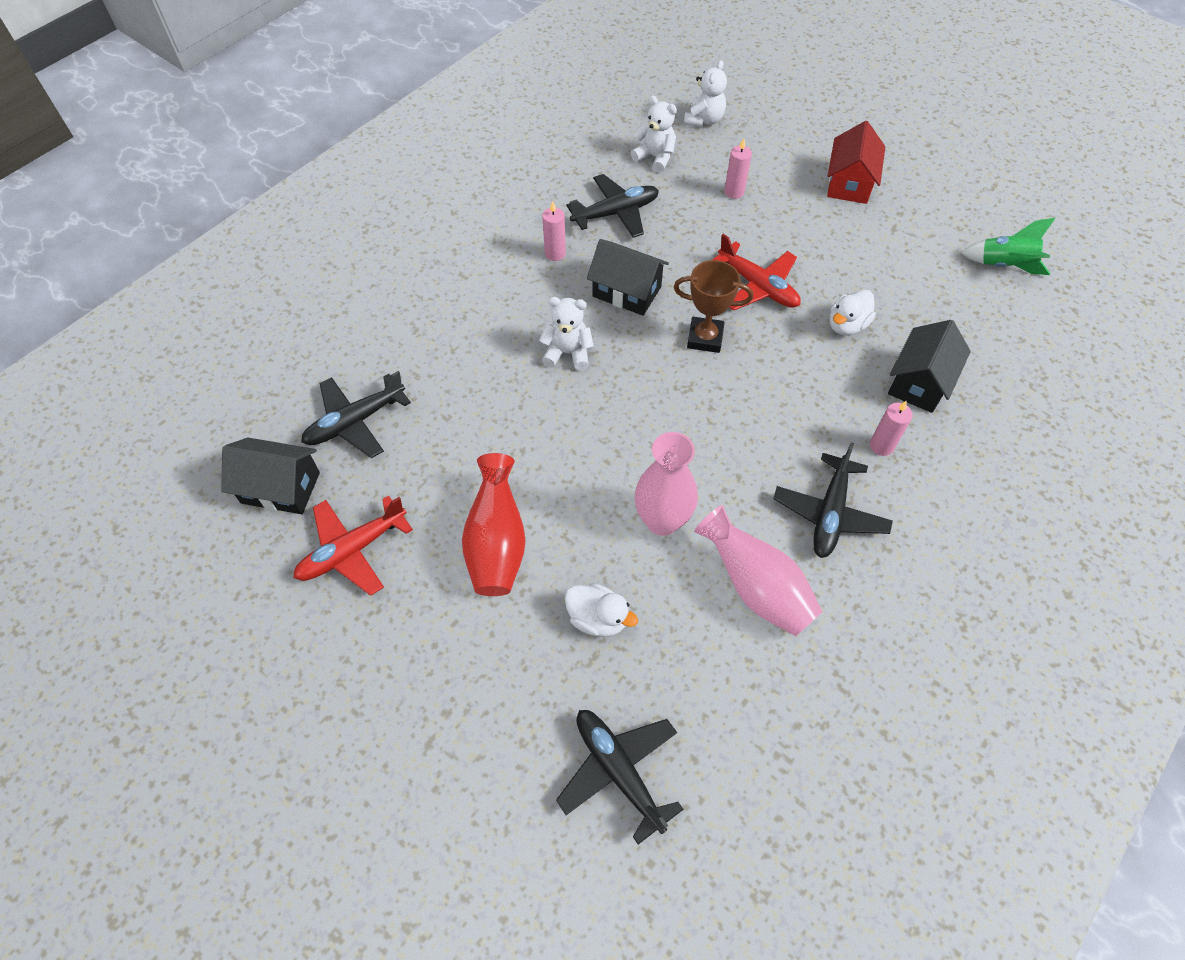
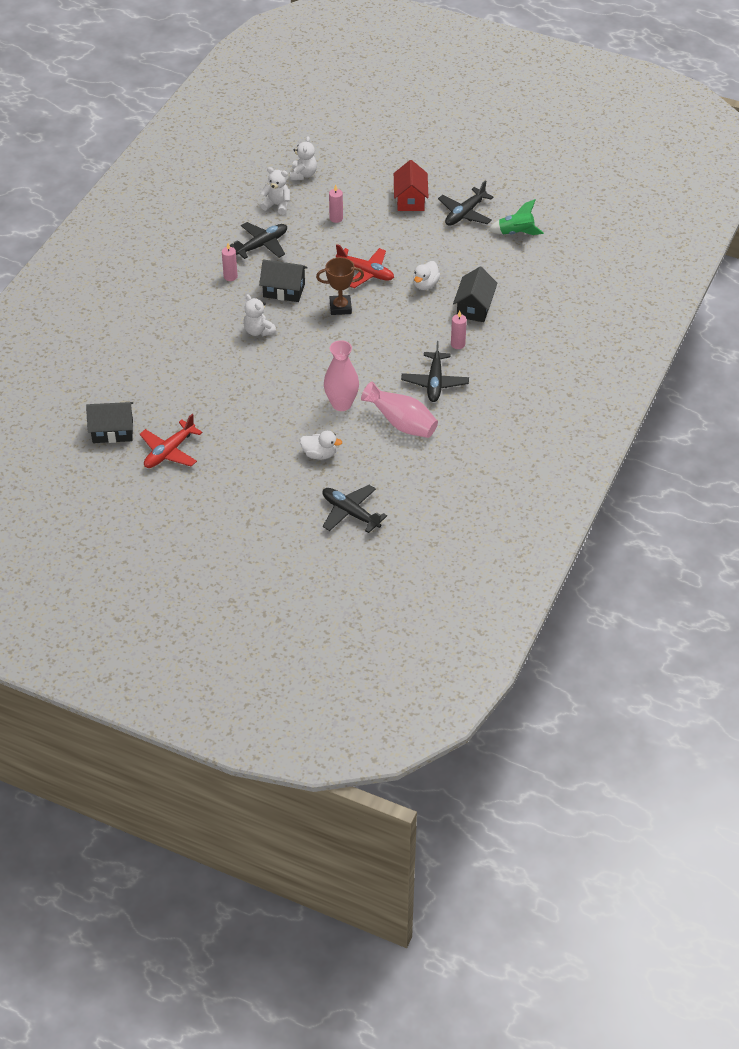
camera: 15 degrees left, 10 degrees down
(355, 422) = (142, 391): black plane -> black plane (465, 213)
(497, 543) = (251, 432): red vase -> none
(568, 353) = (258, 331): white teddy bear -> white teddy bear turned 120 degrees counterclockwise

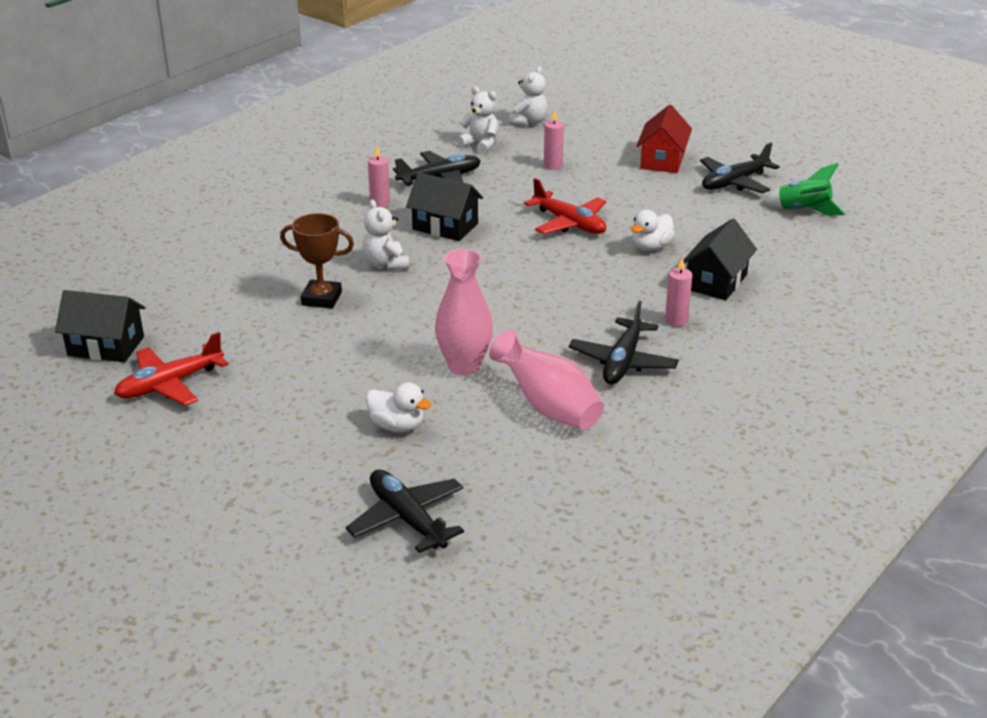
camera: 15 degrees right, 15 degrees down
(340, 307) = (516, 255): brown trophy -> brown trophy (321, 298)

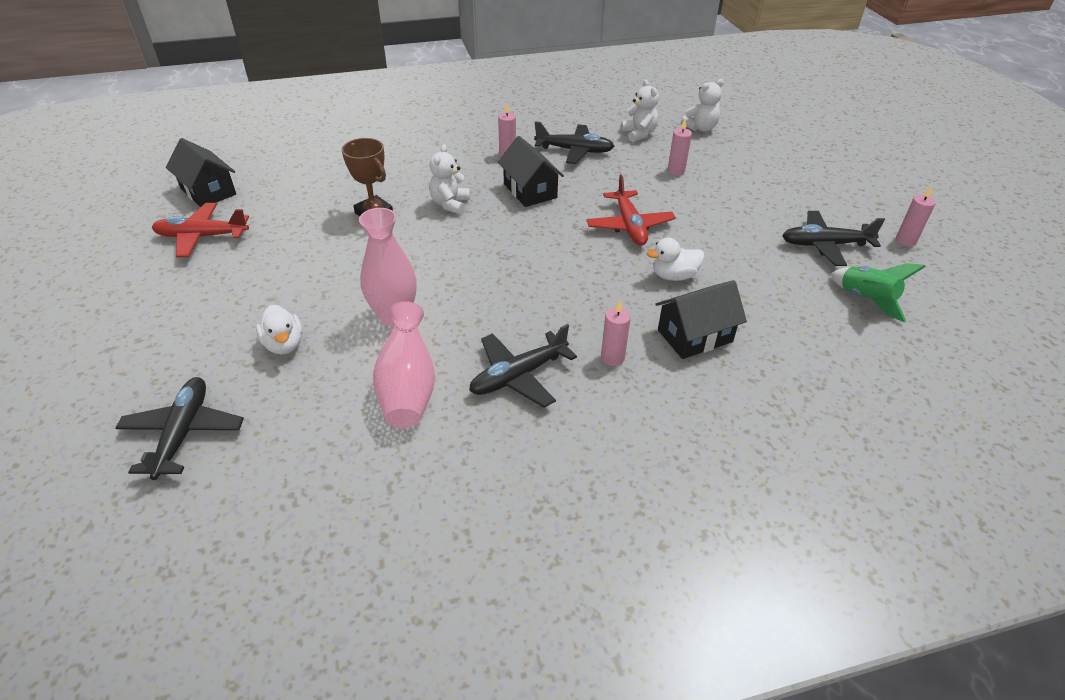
camera: 35 degrees right, 10 degrees up
(662, 160) = (778, 199): red house -> none
(786, 159) = (905, 241): none -> pink candle

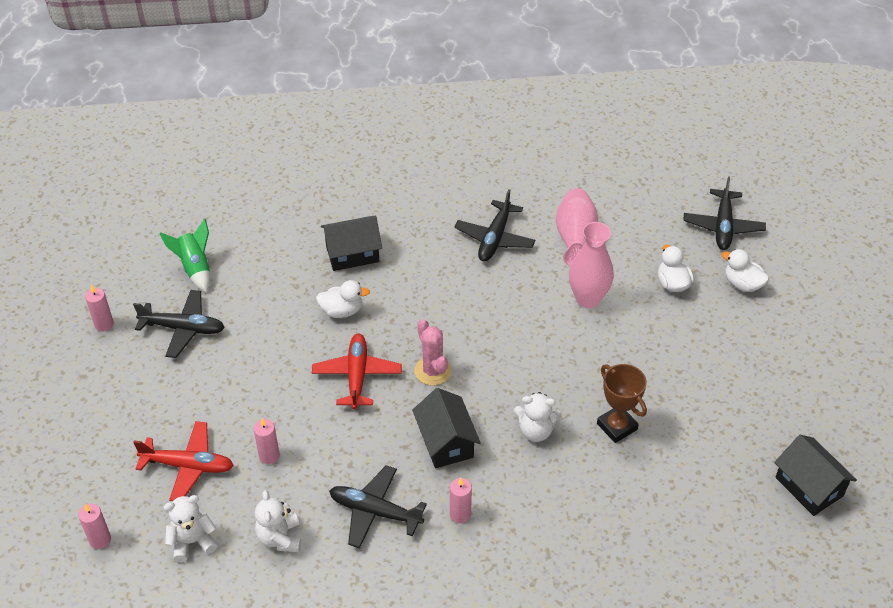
camera: 170 degrees left, 5 degrees up
(191, 354) = (742, 284): none -> white duck
(202, 237) = (786, 413): red plane -> red plane (188, 466)
(450, 204) = (536, 431): white teddy bear -> white teddy bear turned 75 degrees clockwise
(518, 376) = (495, 238): black plane -> black plane turned 135 degrees clockwise
(557, 236) = (432, 371): none -> pink cactus
(612, 358) = (422, 244): pink candle -> pink candle (100, 540)

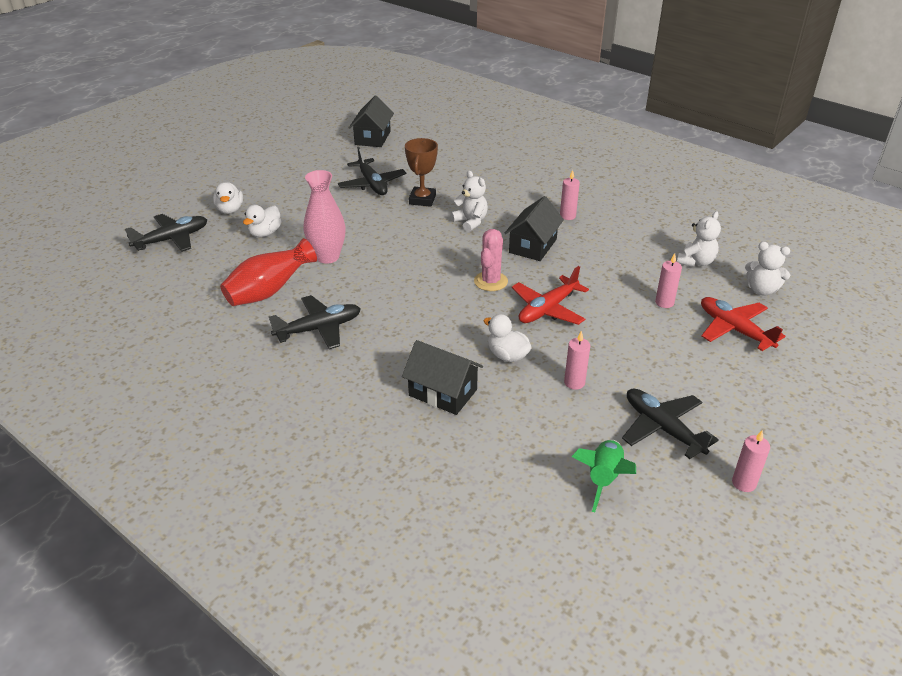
camera: 135 degrees left, 10 degrees down
(100, 540) = (836, 325): pink candle -> pink candle (574, 382)
(375, 511) = (619, 242): black plane -> black plane (372, 184)
(575, 239) = (269, 292): pink vase -> red vase

